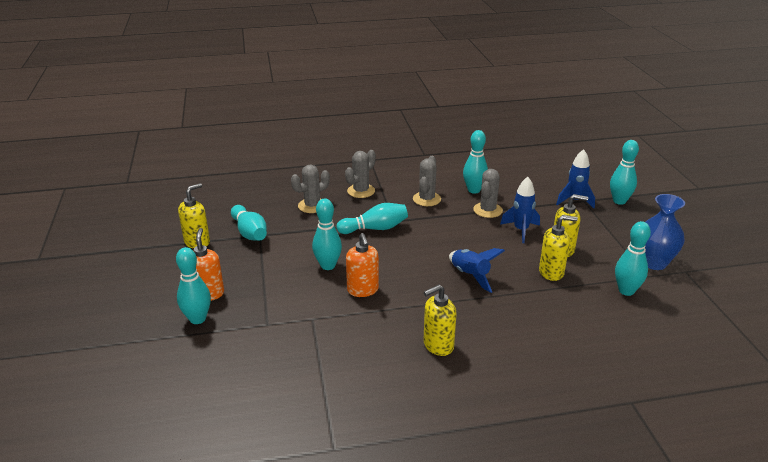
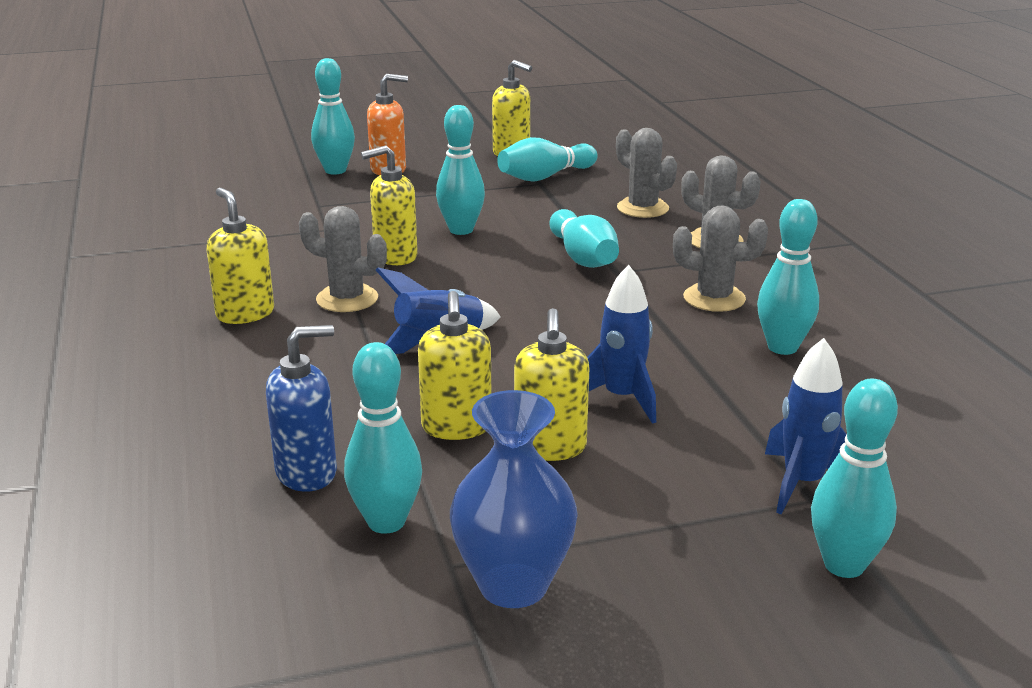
camera: 85 degrees right, 5 degrees down
(363, 290) = (395, 256): orange soap dispenser -> yellow soap dispenser
(487, 210) = (697, 362): grey cactus -> grey cactus (347, 299)
(597, 313) = (307, 473): none -> blue soap dispenser

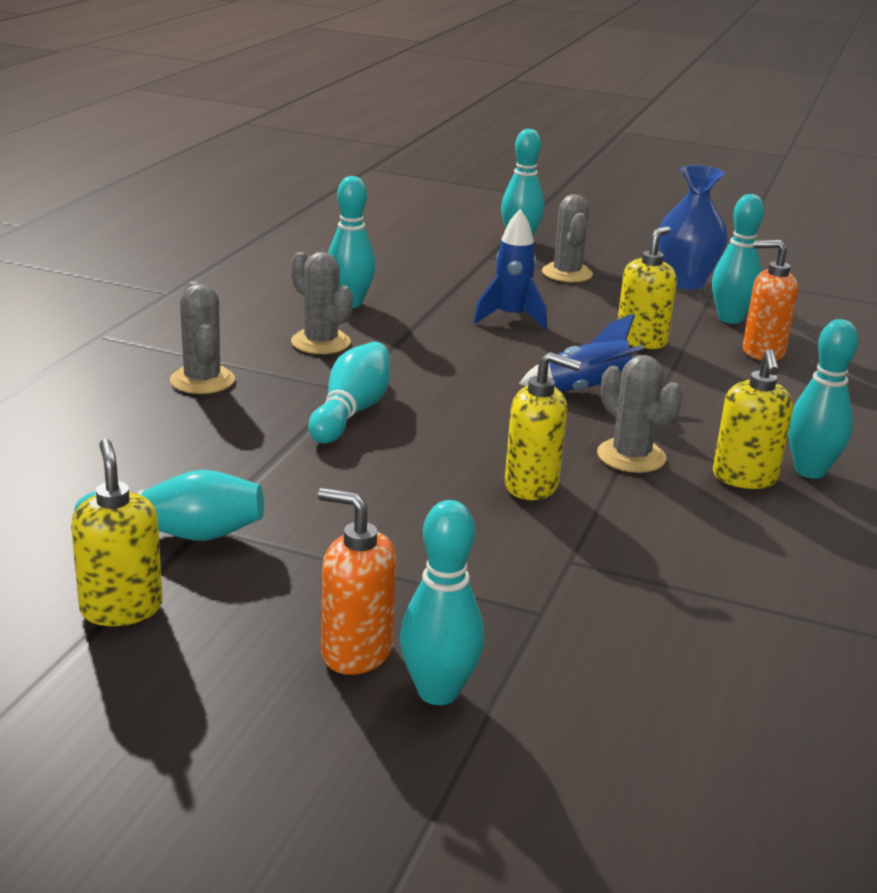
camera: 145 degrees left, 0 degrees up
(307, 473) = (762, 352): blue soap dispenser -> orange soap dispenser
(461, 230) = (416, 491): turquoise bowling pin -> turquoise bowling pin (810, 471)
(550, 447) = (594, 314): yellow soap dispenser -> none
(642, 208) = (179, 439): grey cactus -> grey cactus (567, 273)
(802, 483) = (481, 261): blue rocket -> none

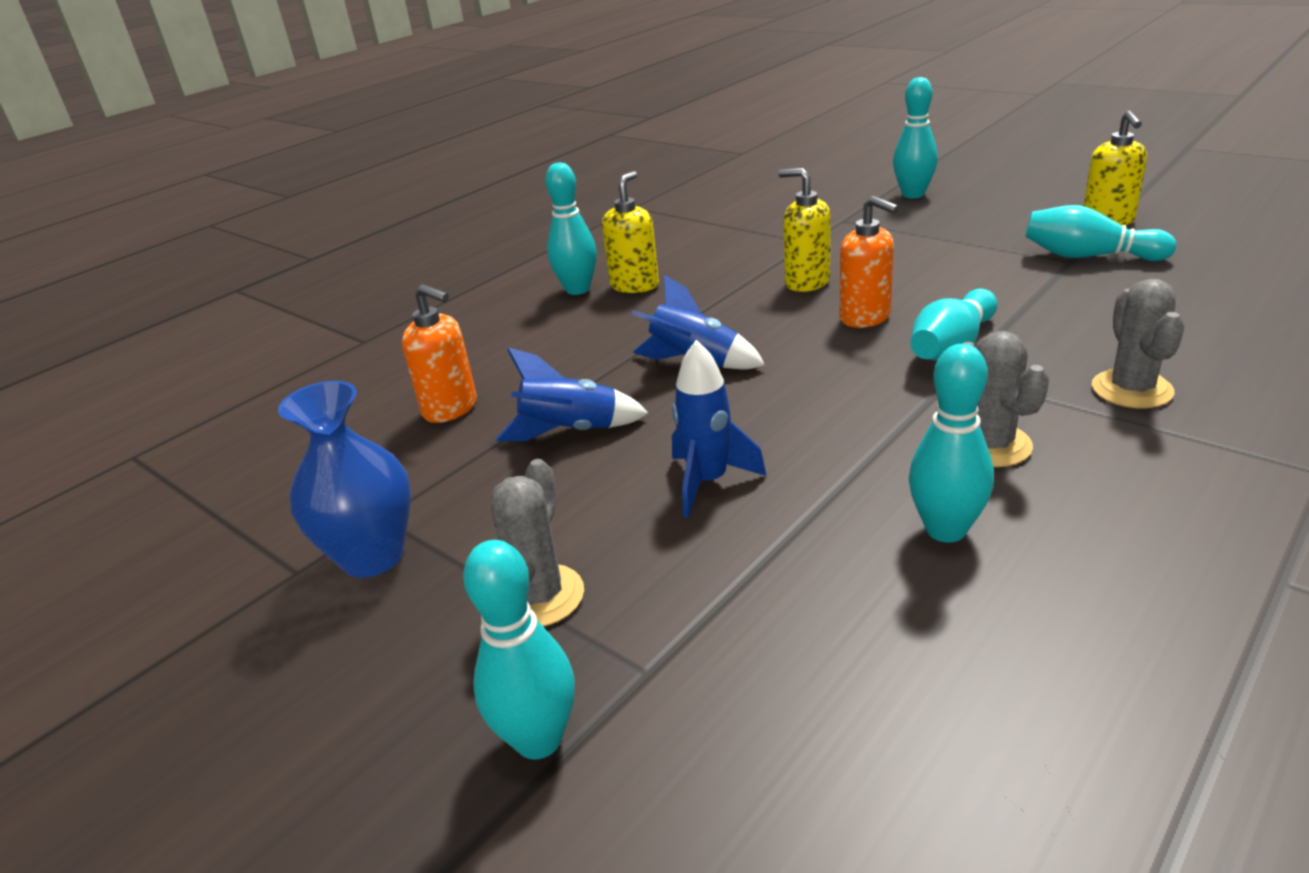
camera: 155 degrees left, 5 degrees up
(356, 652) = (956, 206): orange soap dispenser -> orange soap dispenser (865, 317)
(631, 456) = (708, 302): grey cactus -> none
(641, 341) = (570, 431): yellow soap dispenser -> blue rocket
(730, 319) = (414, 466): turquoise bowling pin -> none

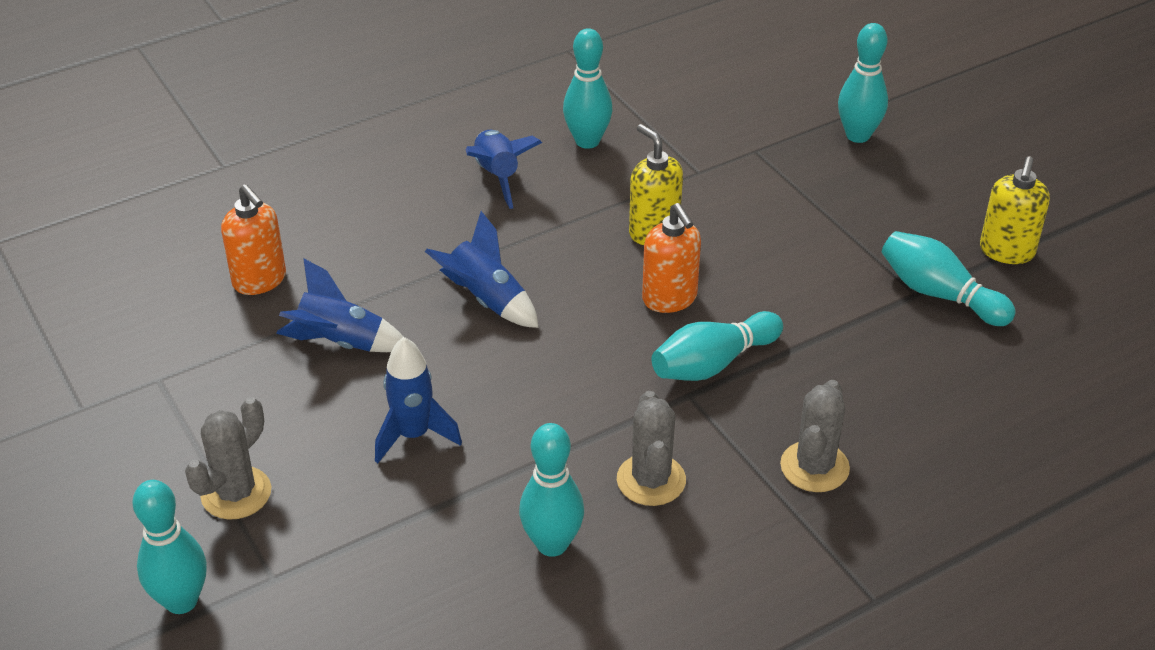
camera: 15 degrees right, 10 degrees up
(372, 556) = (138, 414): blue vase -> none
(578, 289) = (443, 163): turquoise bowling pin -> turquoise bowling pin (587, 141)
(635, 285) = (497, 176): yellow soap dispenser -> blue rocket

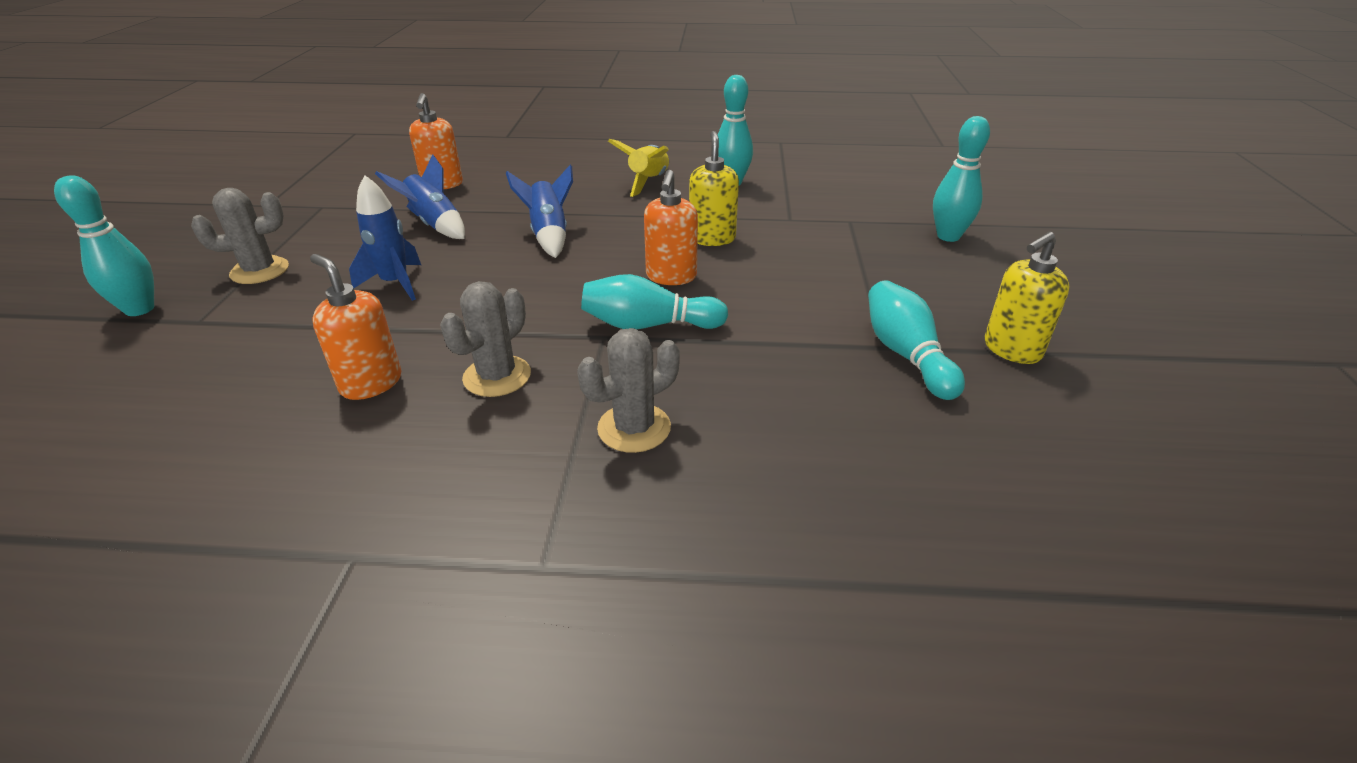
camera: 35 degrees right, 5 degrees down
(497, 176) = (648, 182): blue rocket -> yellow rocket
(552, 544) = (371, 383): turquoise bowling pin -> orange soap dispenser

